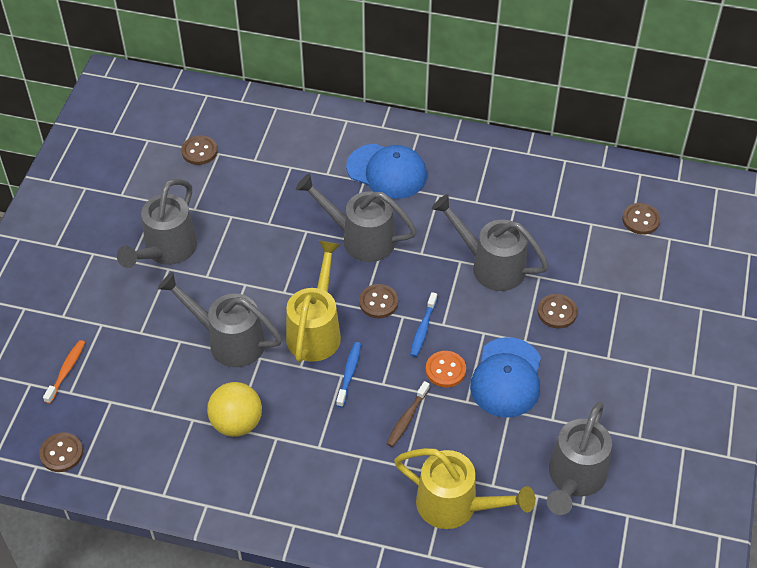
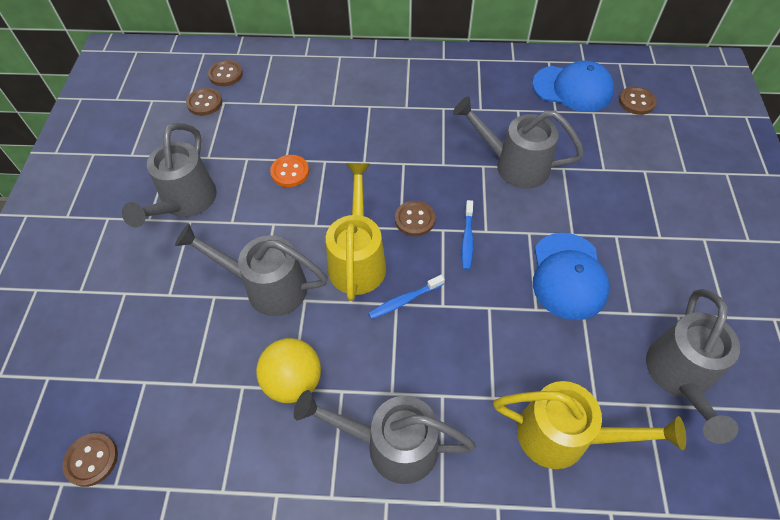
camera: 10 degrees left, 5 degrees up
(66, 371) = (89, 354): orange toothbrush -> none
(349, 373) = (404, 300): blue toothbrush -> blue toothbrush turned 120 degrees counterclockwise
(360, 238) = (380, 160): grey watering can -> grey watering can (391, 445)
(387, 171) = (389, 94): blue cap -> blue cap (572, 88)
(407, 418) = (479, 340): brown toothbrush -> none
(445, 370) = (503, 279): orange button -> orange button (290, 172)
(557, 312) = (593, 200): brown button -> brown button (225, 74)

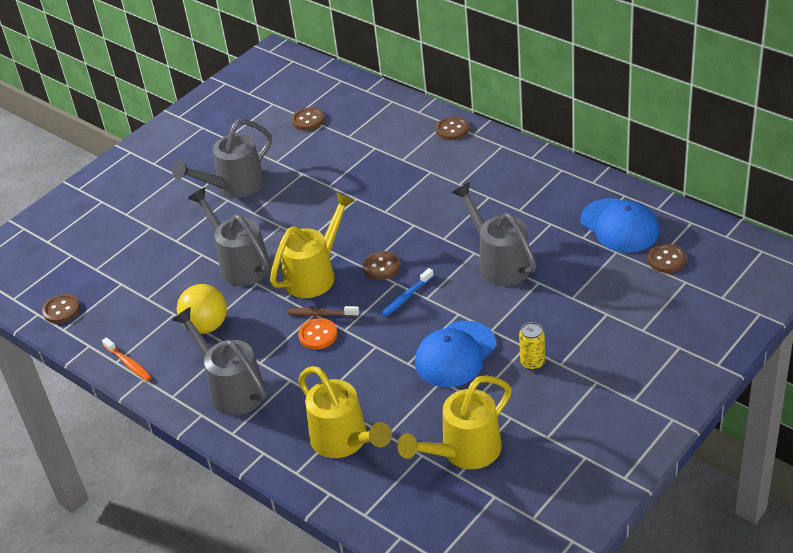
camera: 40 degrees right, 15 degrees down
(225, 74) = (342, 104): brown button -> brown button (452, 129)
(241, 485) = (129, 364): none -> orange toothbrush
(290, 172) = (324, 196): orange button -> orange button (318, 335)
(404, 300) = (321, 314): blue toothbrush -> brown toothbrush
(638, 248) = (532, 362): none -> yellow can
(679, 377) = (464, 452): grey watering can -> yellow watering can

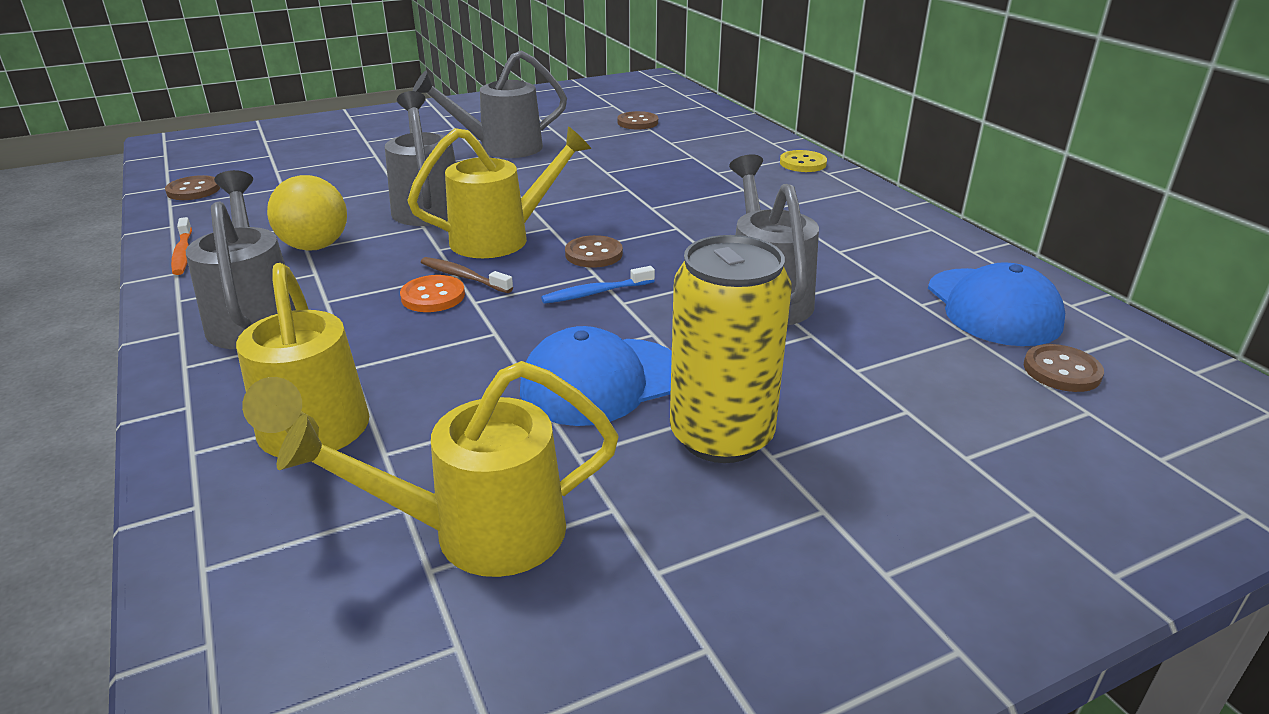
camera: 20 degrees right, 10 degrees down
(452, 129) = (802, 163): brown button -> yellow button
(532, 362) = (721, 436): yellow can -> yellow can, size x2.12

